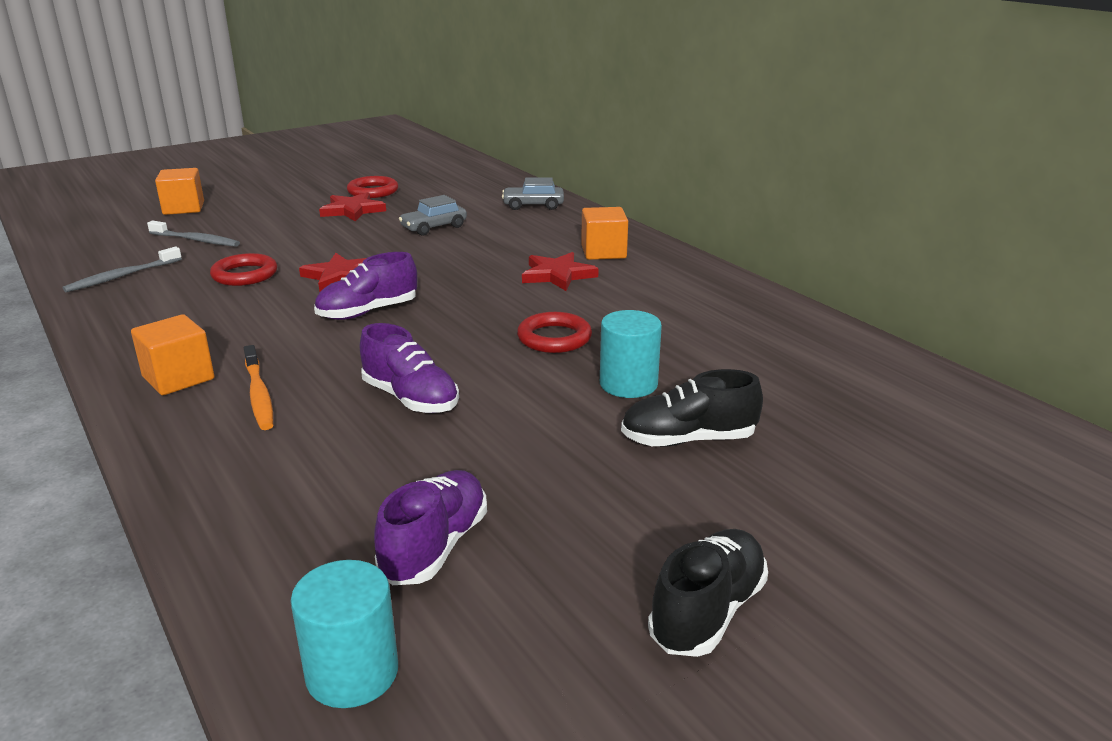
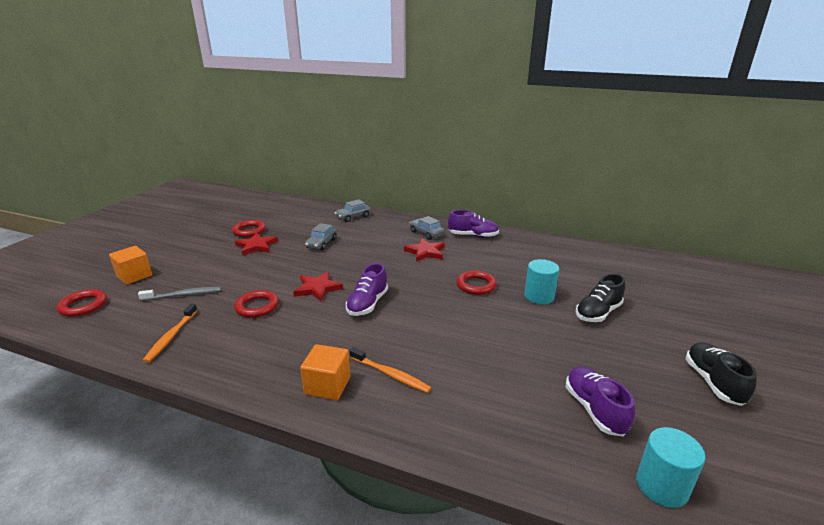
camera: 35 degrees left, 0 degrees up
(99, 224) = (83, 306): none -> red ring
(122, 276) = (171, 336): grey toothbrush -> orange toothbrush
(410, 398) = (466, 342): purple shoe -> purple shoe (473, 236)
(603, 252) = (426, 233): orange cube -> grey car

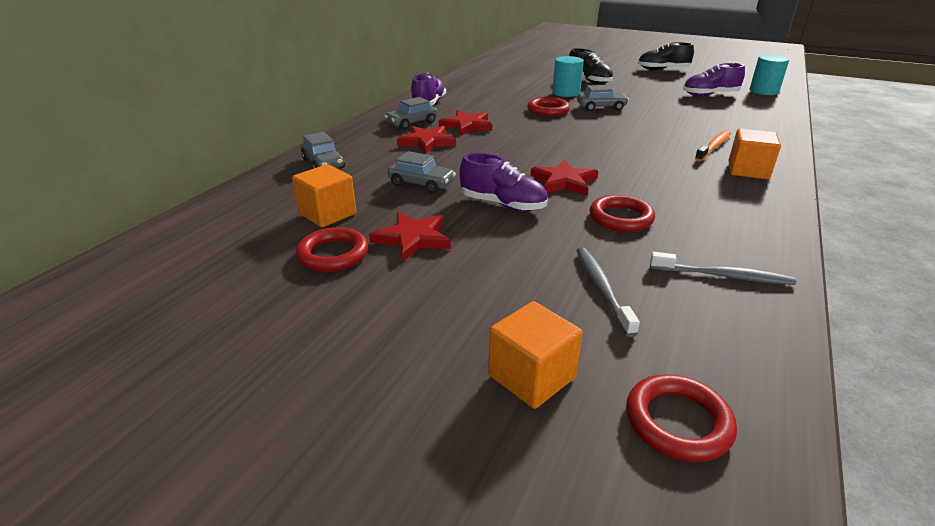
camera: 85 degrees left, 5 degrees up
(171, 336) = (722, 276): orange toothbrush -> grey toothbrush
(290, 225) = (327, 214): none -> orange cube
(367, 304) = (596, 154): purple shoe -> purple shoe (503, 204)
(389, 240) = (427, 142): none -> red star
(497, 314) = (601, 107): none -> grey car

